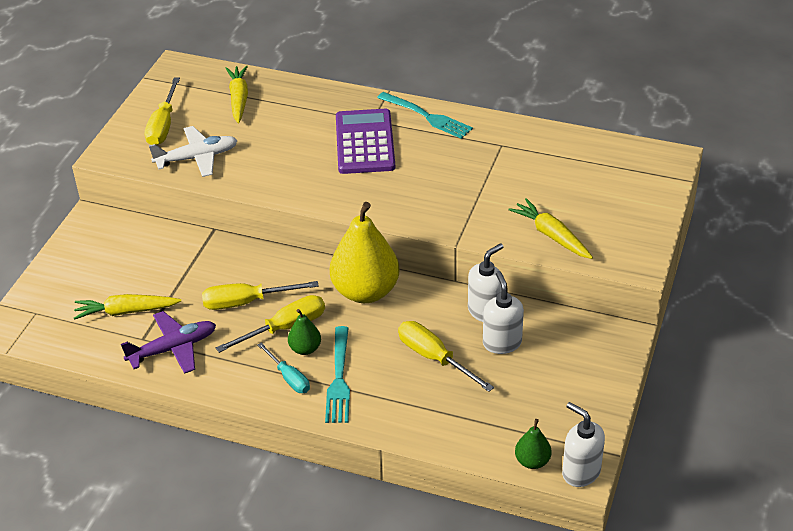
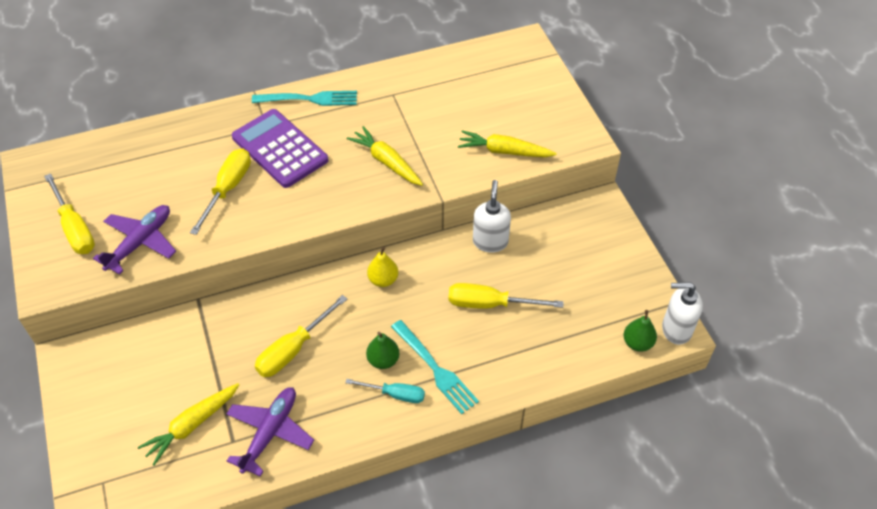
camera: 40 degrees left, 10 degrees up
(197, 158) = (140, 242): white plane -> purple plane
(239, 99) = (124, 165): yellow carrot -> yellow carrot (386, 162)
(285, 328) = (348, 352): yellow screwdriver -> yellow screwdriver (228, 189)
(365, 291) = (383, 280): yellow pear -> yellow pear, size x0.46
(502, 343) = (526, 260): white soap dispenser -> none

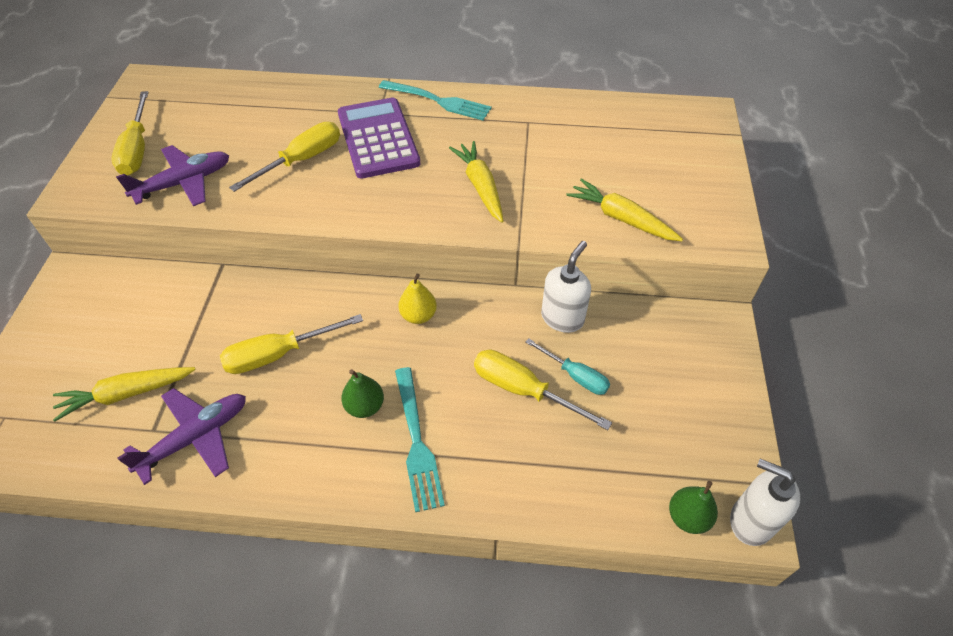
camera: 25 degrees right, 0 degrees up
(395, 394) = (353, 452): turquoise screwdriver -> turquoise screwdriver (575, 376)

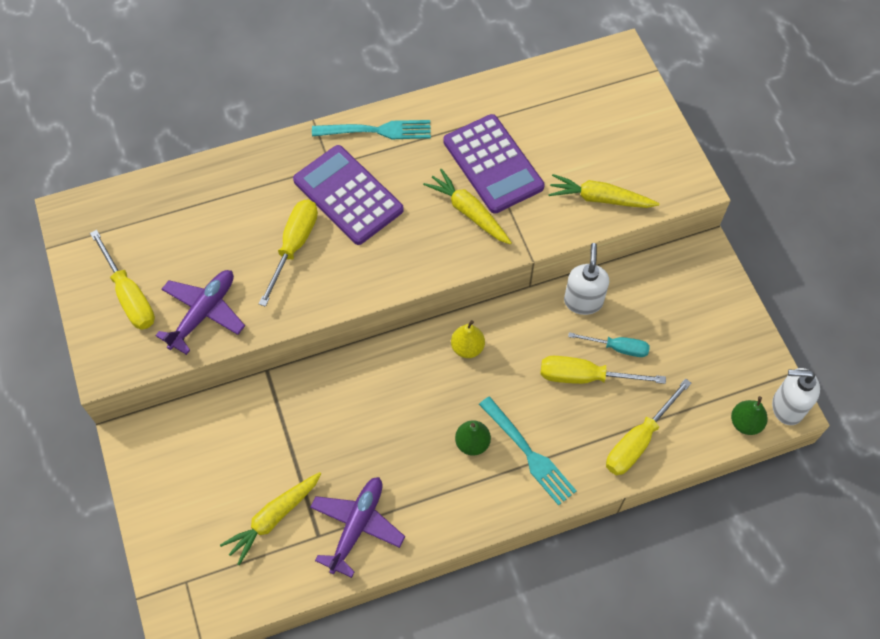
camera: 25 degrees left, 10 degrees up
(279, 354) = (375, 430): yellow screwdriver -> yellow screwdriver (638, 440)
(529, 157) = (493, 164): none -> purple calculator

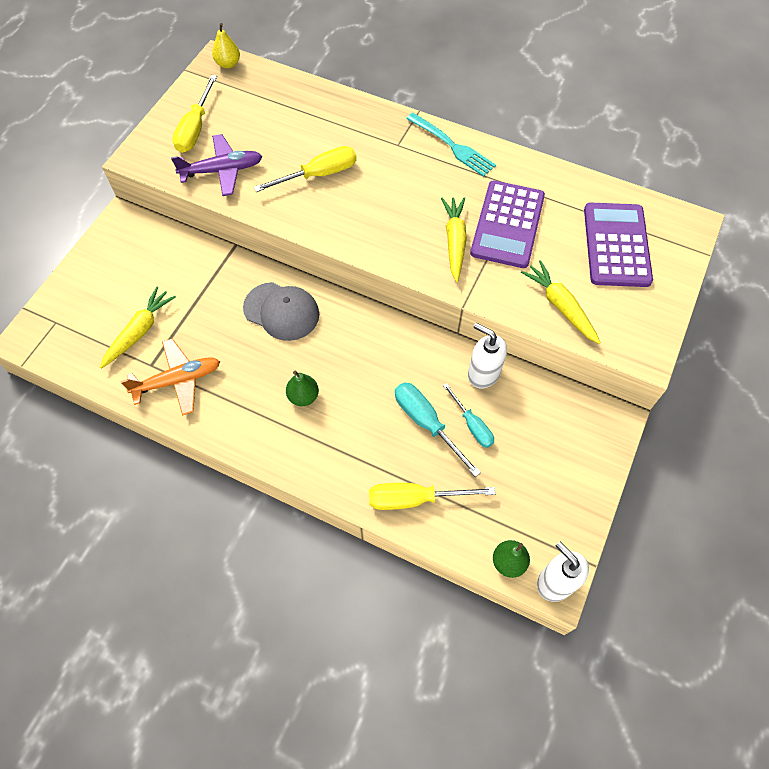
camera: 45 degrees right, 0 degrees up
(273, 518) = (139, 331): yellow carrot -> yellow carrot turned 120 degrees clockwise
(348, 195) = (387, 170): purple calculator -> purple calculator (616, 245)
(357, 526) = (178, 380): purple plane -> orange plane
(374, 392) = (281, 311): none -> grey cap
(467, 348) = (369, 335): yellow pear -> yellow pear (228, 64)
(529, 453) = (331, 436): turquoise fork -> none
(583, 301) = (483, 373): white soap dispenser -> white soap dispenser turned 105 degrees counterclockwise
(585, 377) = (426, 423): yellow screwdriver -> turquoise screwdriver

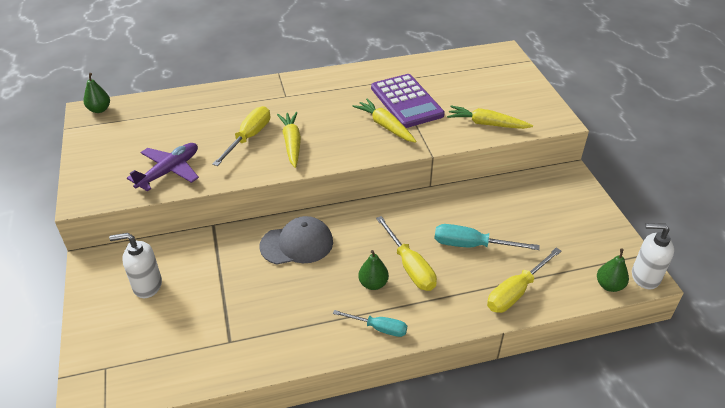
camera: 40 degrees left, 20 degrees down
(139, 331) = (194, 325): yellow carrot -> yellow carrot (292, 143)
(178, 380) = (265, 336): orange plane -> none
(195, 128) = (116, 158): yellow screwdriver -> yellow screwdriver (410, 266)
(228, 64) = (99, 109): yellow pear -> green pear
(452, 146) = (323, 80): turquoise fork -> none
(472, 425) = (499, 228): turquoise screwdriver -> turquoise screwdriver (378, 328)
(483, 373) = (472, 197): white soap dispenser -> white soap dispenser (147, 285)
(616, 245) = (479, 80): purple calculator -> none

